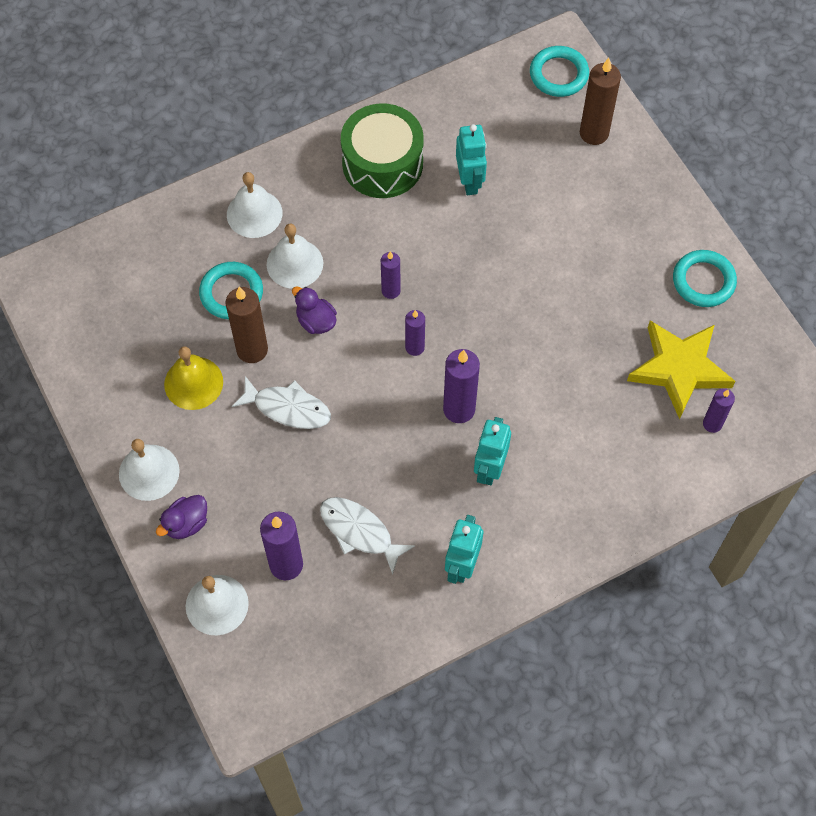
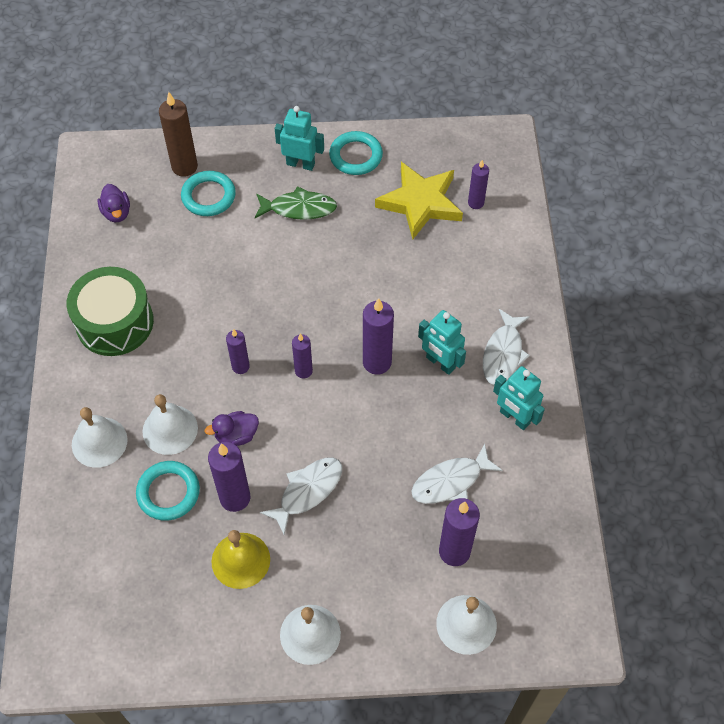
camera: 65 degrees left, 5 degrees down
(186, 523) = (377, 620): purple duck -> purple duck (116, 213)
(252, 350) = (235, 498): brown candle -> purple candle
(470, 181) = (173, 267): turquoise robot -> turquoise robot (300, 164)
(533, 525) = (503, 354): none -> white fish
(558, 74) = (115, 166): turquoise ring -> turquoise ring (208, 196)
(604, 258) = (299, 208): none -> green fish

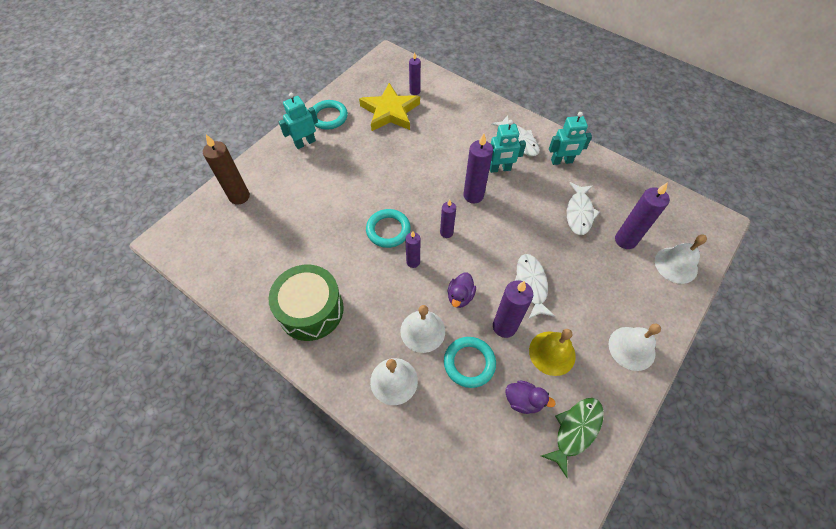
camera: 50 degrees left, 0 degrees up
(116, 213) = (229, 254): purple duck -> purple duck (523, 400)
(208, 196) = (275, 199): turquoise ring -> turquoise ring (388, 230)
(299, 208) = (334, 163): green fish -> green fish (575, 430)

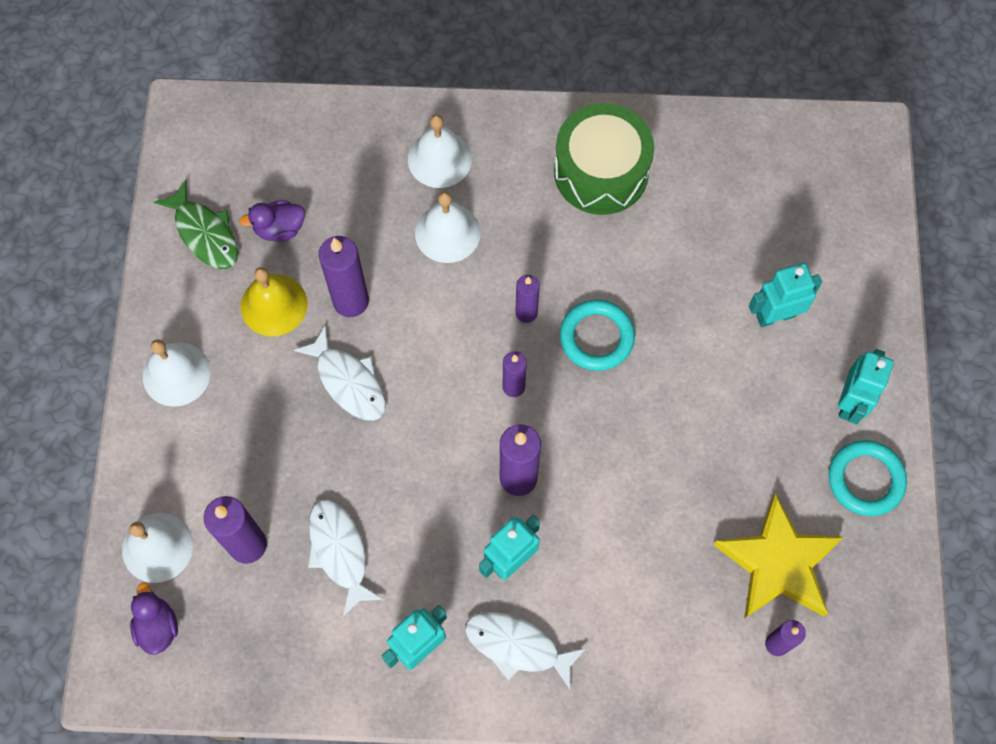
camera: 145 degrees right, 10 degrees up
(239, 196) = (846, 252): brown candle -> none
(299, 190) = (775, 315): none -> turquoise robot
(460, 296) = (431, 305): purple duck -> purple duck (157, 626)
(469, 363) = (367, 231): turquoise ring -> none
(575, 430) = (205, 233): green fish -> green fish turned 45 degrees counterclockwise

